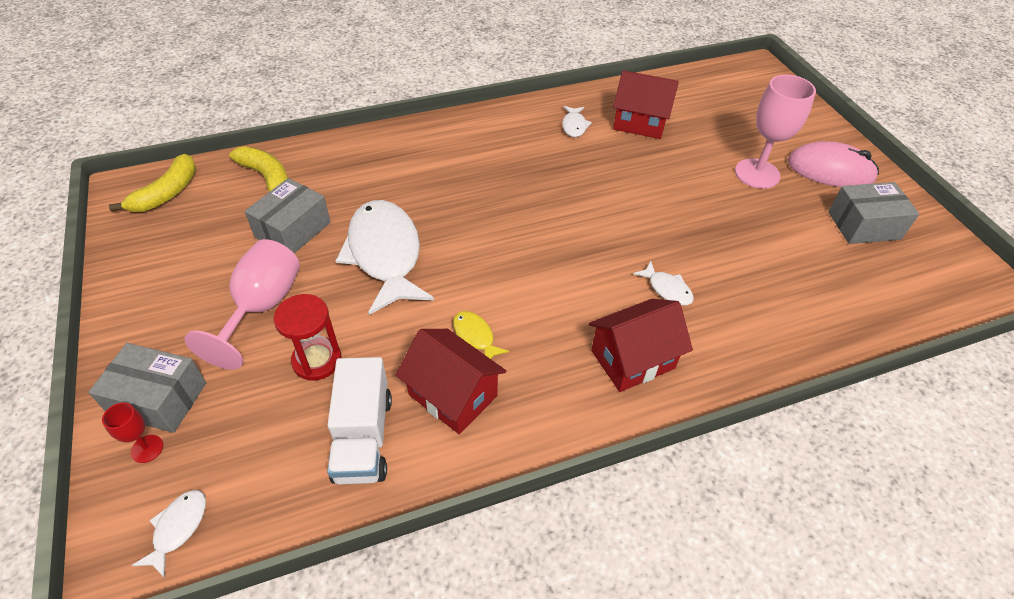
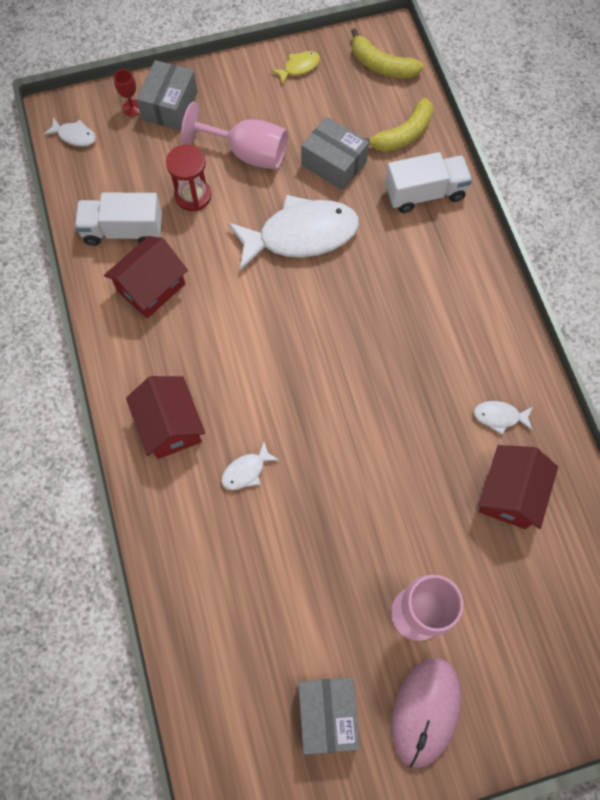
camera: 95 degrees right, 20 degrees up
(343, 164) = (424, 193): none -> white truck
(475, 337) = (205, 304): yellow fish -> yellow fish (299, 67)

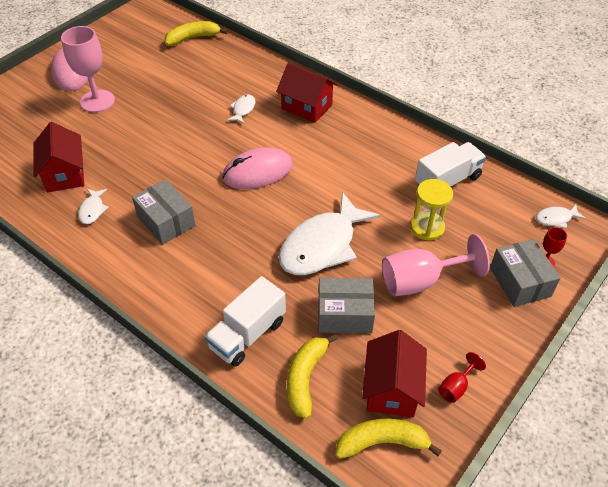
camera: 145 degrees right, 20 degrees down
(151, 287) = (392, 161): red house -> red house (392, 389)
(193, 195) = (427, 227): red hourglass -> yellow hourglass
(212, 678) = (193, 38): none -> yellow banana
(298, 360) = (257, 172): none -> pink mouse
(299, 67) = (456, 387): yellow fish -> red goblet
(327, 713) = (124, 51): grey box -> grey box (166, 221)
(499, 417) = (92, 210): white fish -> white fish turned 120 degrees clockwise

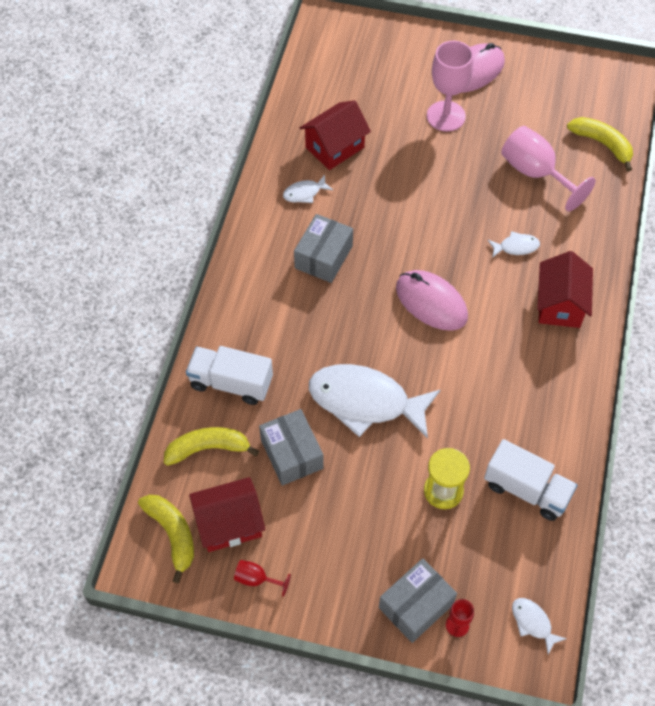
camera: 65 degrees right, 10 degrees up
(420, 281) = (367, 507): pink goblet -> pink goblet (535, 173)

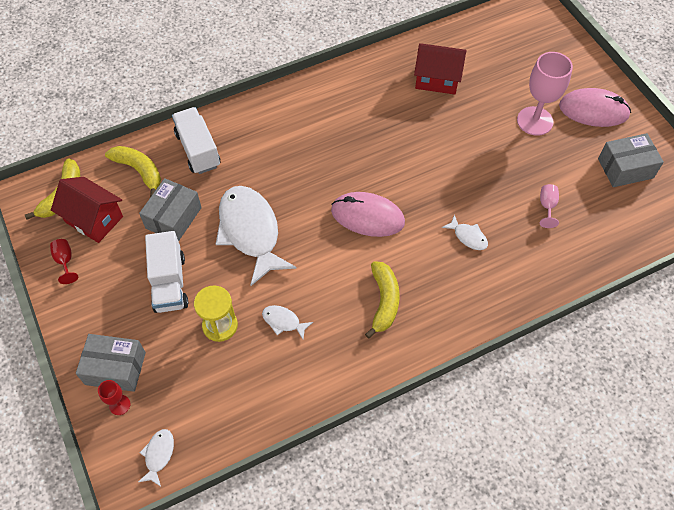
camera: 50 degrees right, 0 degrees up
(304, 193) = (382, 88): white fish -> white fish (283, 321)
(323, 257) = (342, 132): grey box -> grey box (625, 168)
(431, 302) = (367, 216): pink mouse -> pink mouse turned 75 degrees counterclockwise
(526, 489) = (266, 379): white truck -> white truck (169, 283)
(535, 173) = (547, 206): pink goblet -> pink goblet, size x0.47
(560, 304) = (446, 298): red house -> none
(602, 144) = (623, 232): yellow banana -> yellow banana (384, 301)

